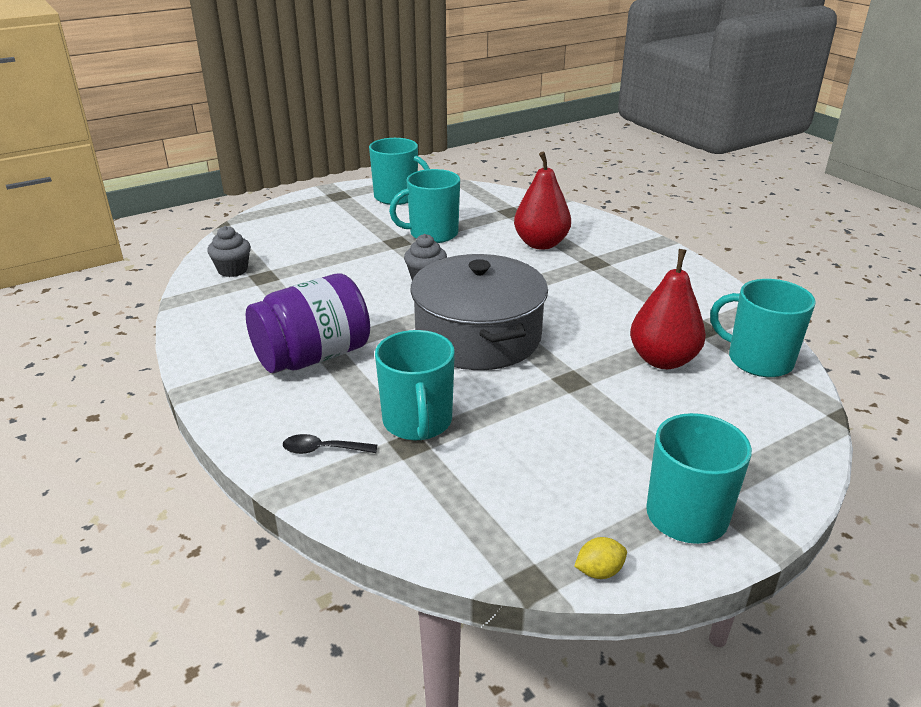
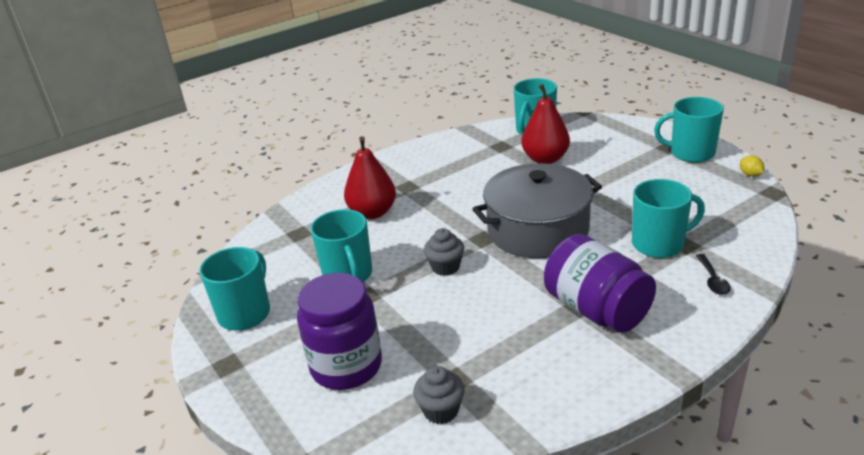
camera: 90 degrees left, 0 degrees up
(308, 235) = (346, 366): none -> purple jar

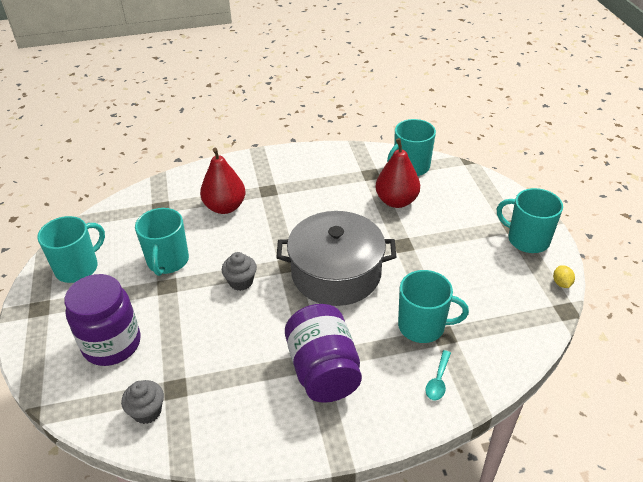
camera: 20 degrees right, 10 degrees up
(712, 280) = (438, 381): black spoon -> turquoise spoon

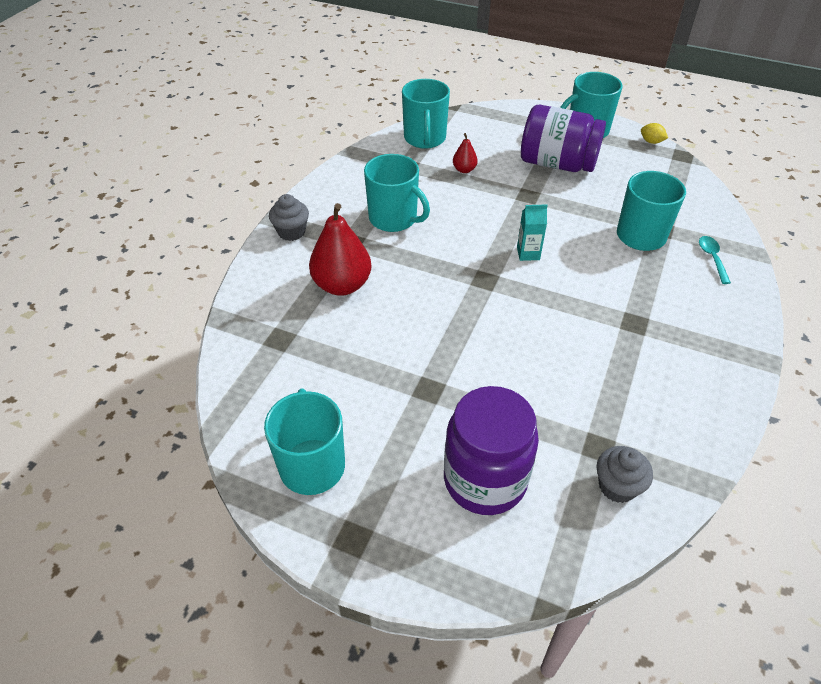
camera: 55 degrees left, 5 degrees up
(167, 261) = (386, 371): turquoise mug -> turquoise mug (394, 218)
(241, 282) = (478, 325): grey cupcake -> grey cupcake (291, 232)
(323, 370) = (651, 322): purple jar -> purple jar (557, 164)
(336, 273) = (528, 253): grey pot -> turquoise carton
(396, 201) = (464, 170): red pear -> red pear, size x0.48
(438, 381) = (712, 258): turquoise spoon -> turquoise spoon turned 150 degrees counterclockwise

